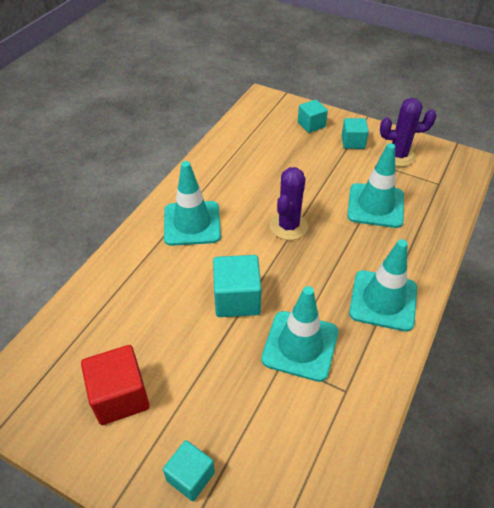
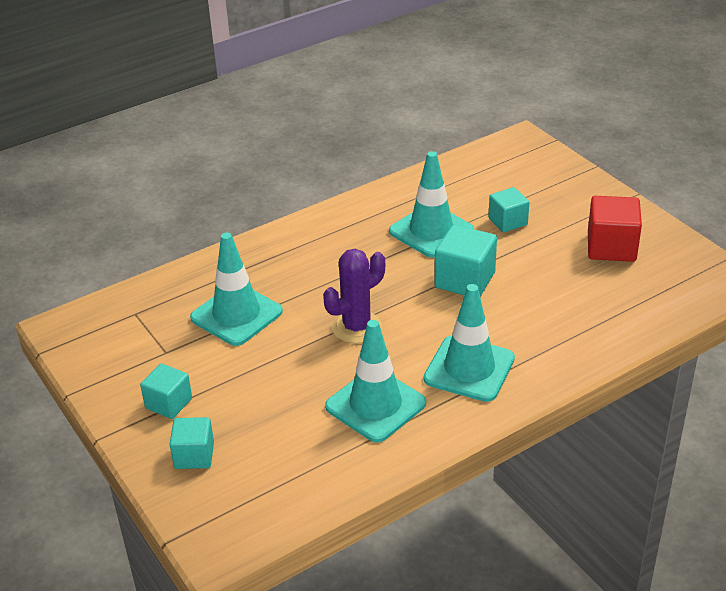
camera: 150 degrees left, 10 degrees down
(190, 476) = (570, 191): turquoise cube -> turquoise cube (508, 221)
(383, 300) = (325, 236): turquoise traffic cone -> turquoise traffic cone (375, 405)
(398, 155) = (135, 362): purple cactus -> none

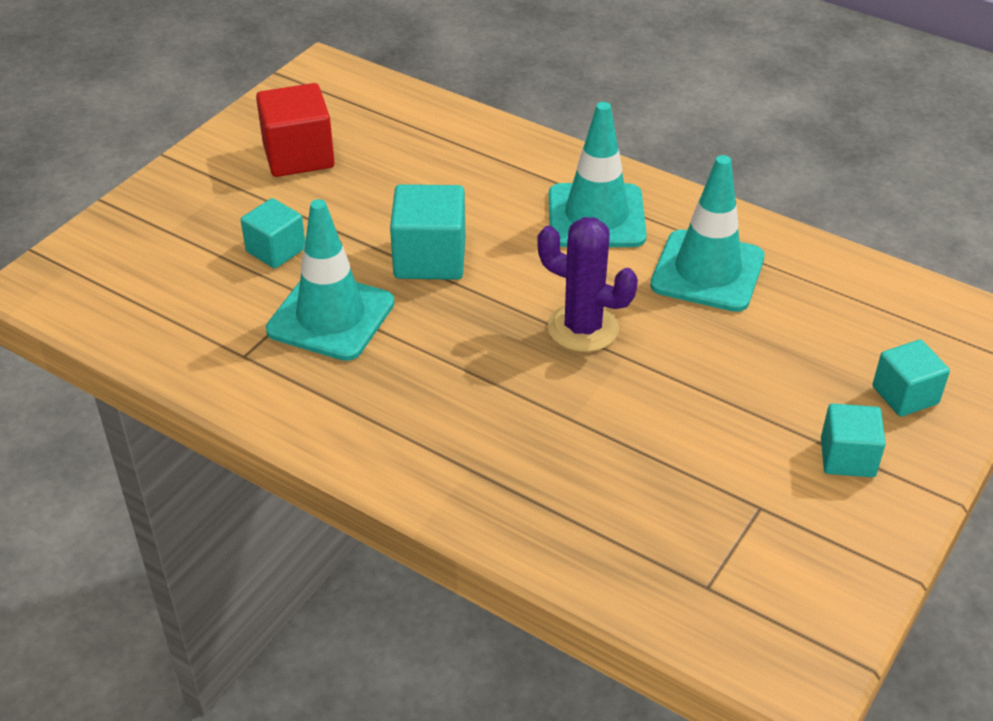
camera: 115 degrees left, 5 degrees up
(236, 315) = (634, 459): turquoise traffic cone -> none

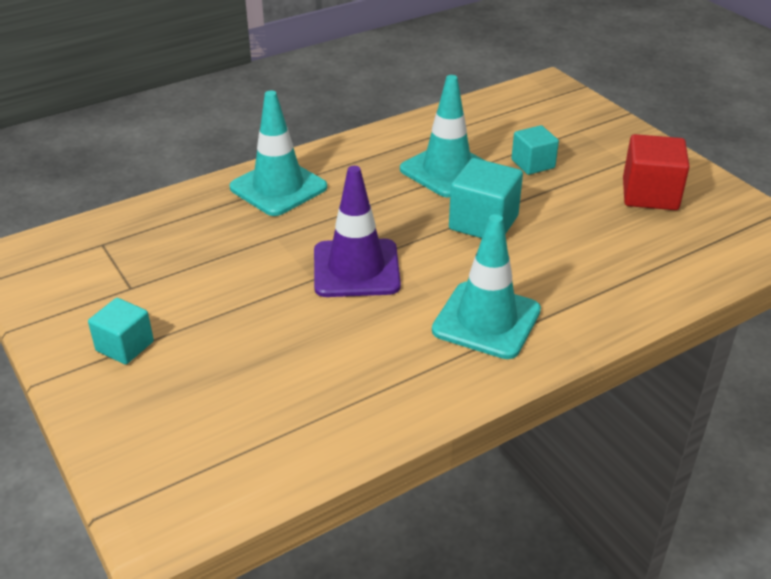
camera: 115 degrees right, 5 degrees down
(583, 328) = (356, 269): purple cactus -> purple traffic cone
(707, 271) = (372, 358): turquoise traffic cone -> turquoise traffic cone (278, 187)
(905, 395) = (146, 410): turquoise cube -> none

